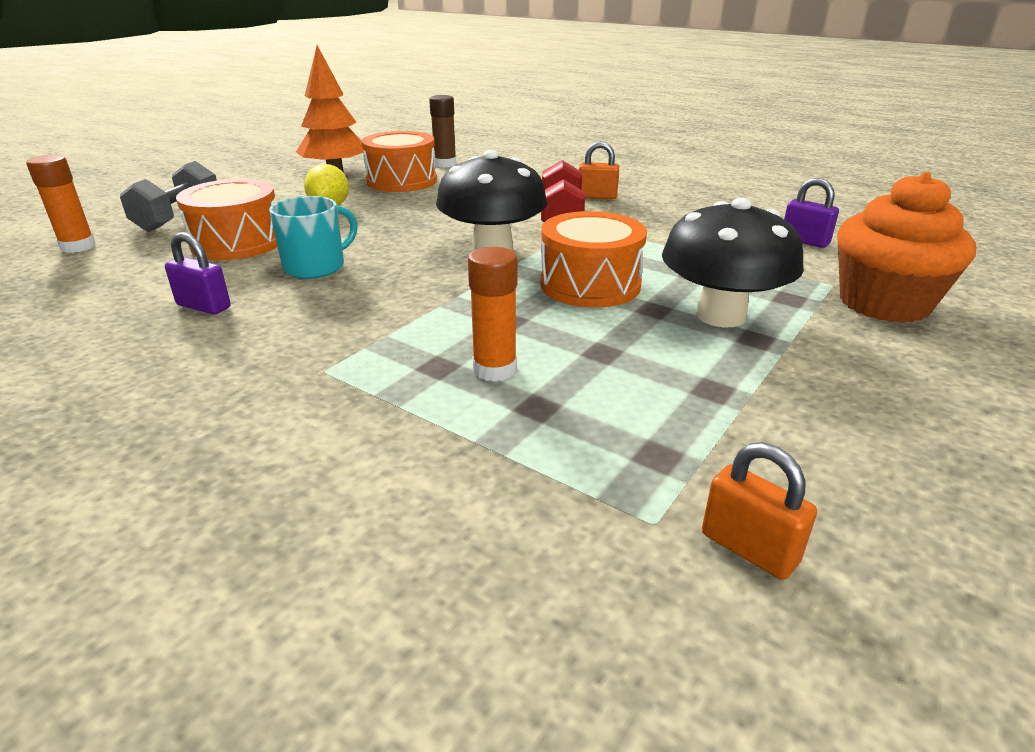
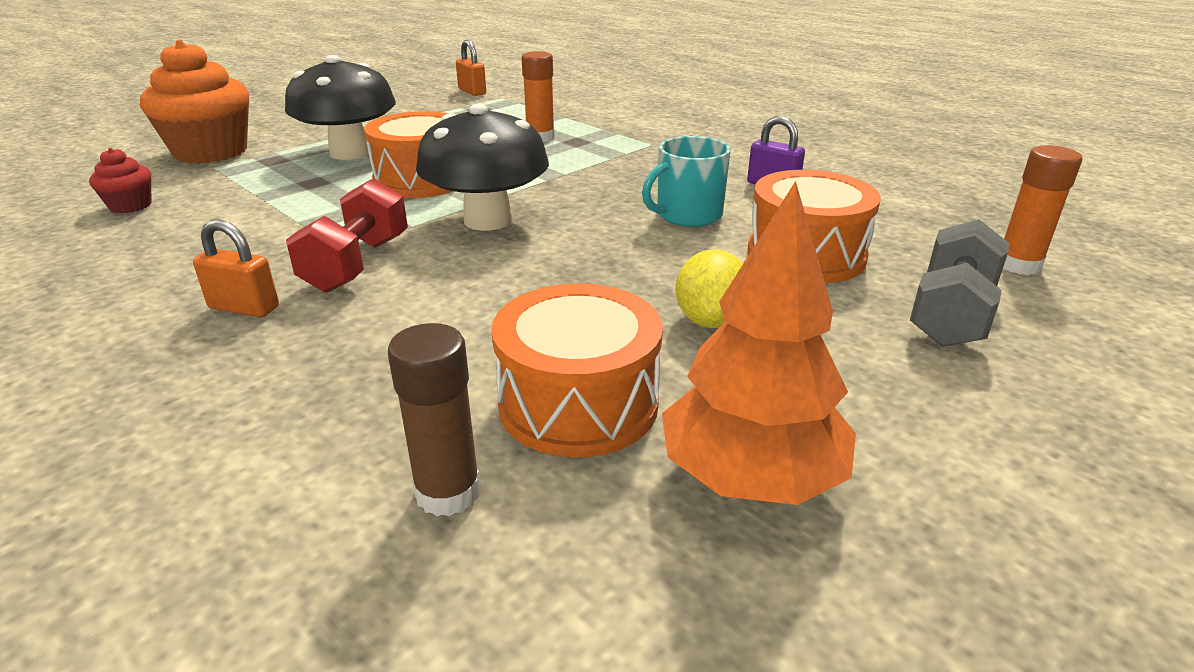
camera: 170 degrees left, 0 degrees up
(804, 241) = (130, 206): purple padlock -> red cupcake

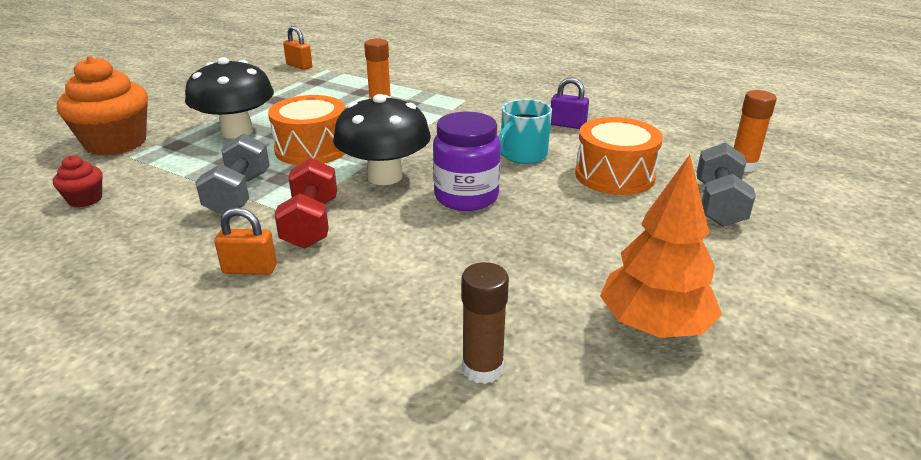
camera: 15 degrees left, 0 degrees up
(299, 220) = (239, 194): none -> grey dumbbell
(577, 257) = (466, 197): none -> purple jar
(578, 403) = (528, 298): orange drum -> none
(710, 320) = (578, 230): yellow lemon -> none

